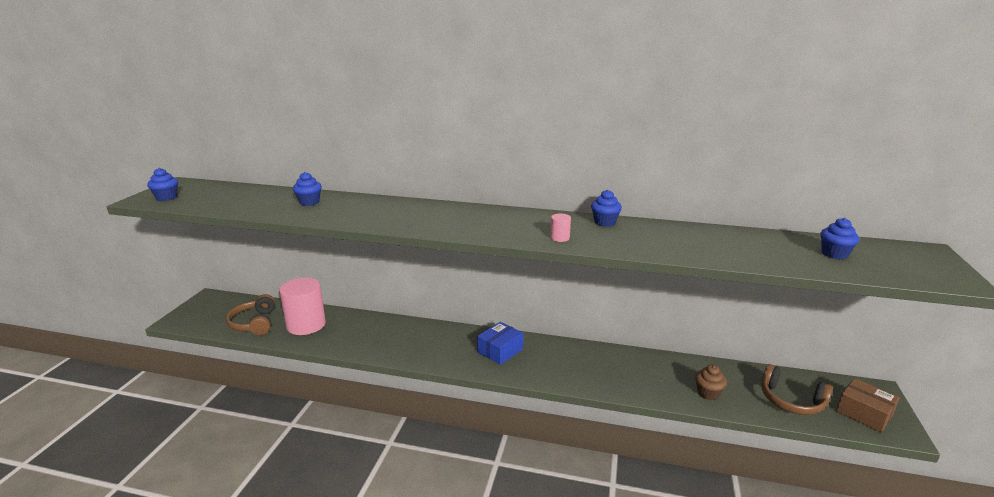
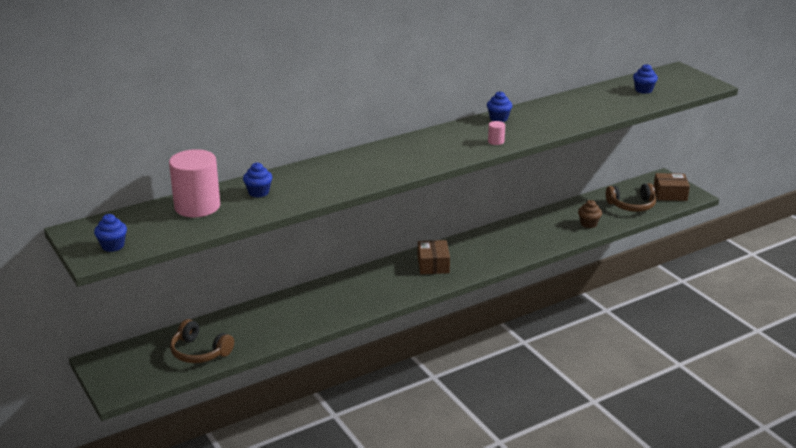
camera: 45 degrees left, 5 degrees up
(306, 325) = (249, 328): pink cylinder -> pink cylinder (197, 206)
(500, 351) = (433, 265): blue box -> brown box

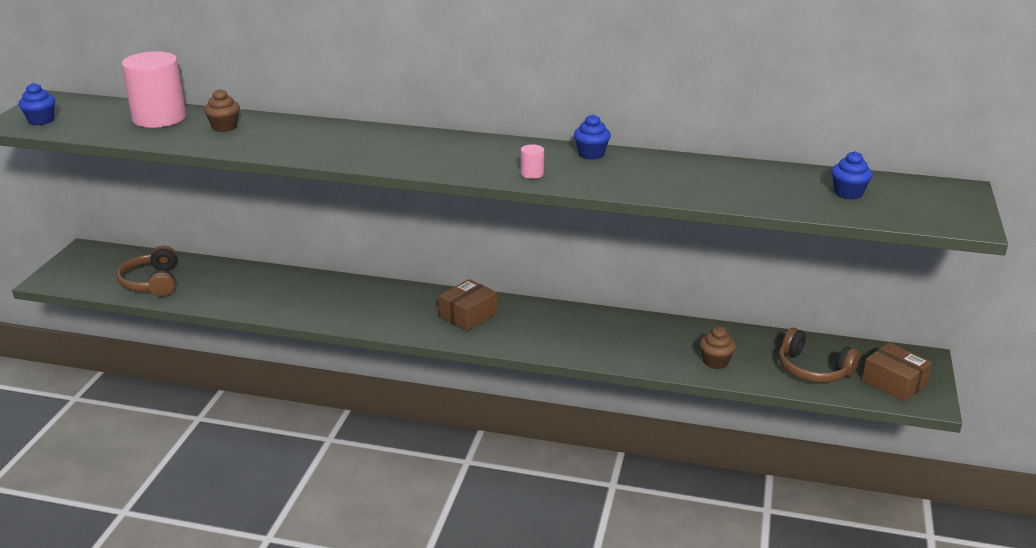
camera: 45 degrees right, 0 degrees up
(258, 192) = (224, 127): blue cupcake -> brown cupcake

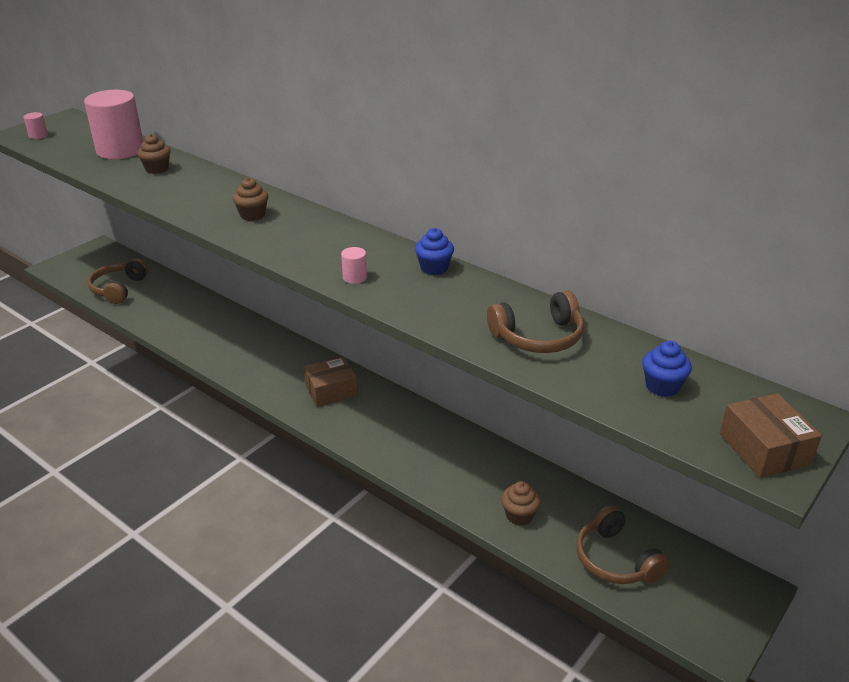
camera: 25 degrees right, 5 degrees up
(41, 120) = (38, 135): blue cupcake -> pink cylinder
(376, 146) = (252, 215): none -> brown cupcake
(728, 183) = (538, 337): none -> brown headphones
(894, 382) = (696, 608): brown box -> brown box (764, 449)

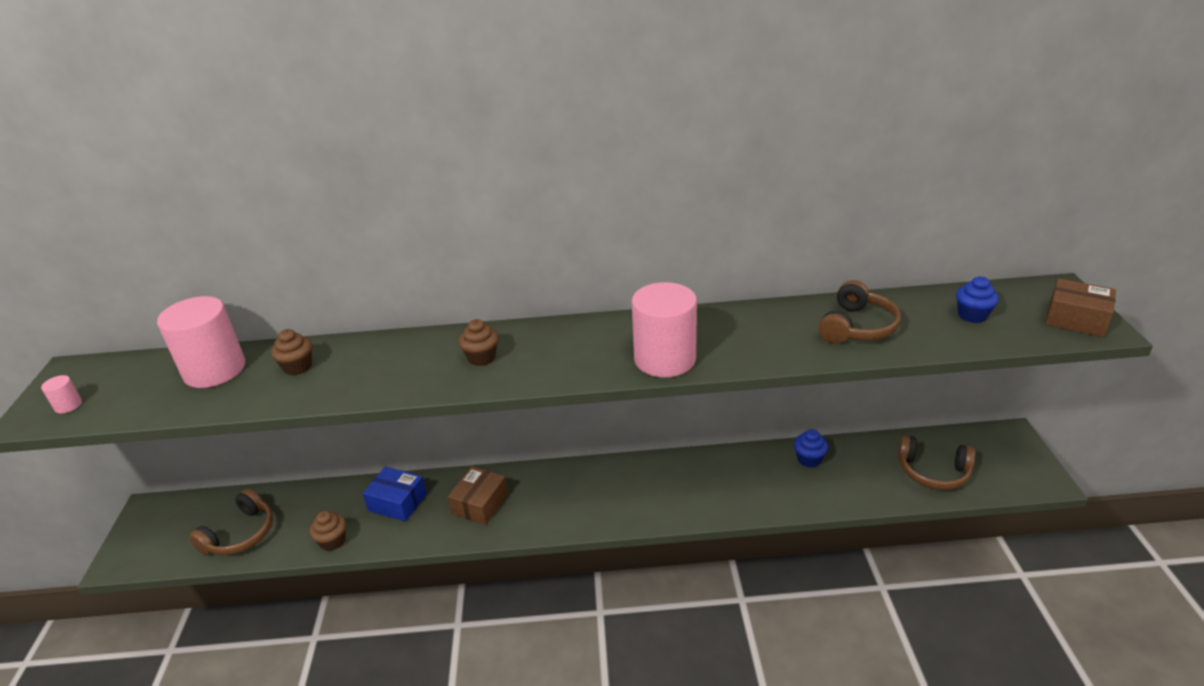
camera: 40 degrees left, 0 degrees up
(118, 288) = (241, 534): brown headphones -> brown headphones turned 120 degrees counterclockwise
(213, 322) = (397, 502): none -> blue box
(331, 390) = (591, 490): brown box -> brown box (480, 504)
(354, 277) = (665, 359): pink cylinder -> pink cylinder, size x2.48
(434, 268) = (705, 319): blue cupcake -> blue cupcake (809, 459)
(519, 515) = (846, 486): brown cupcake -> brown cupcake (333, 541)

